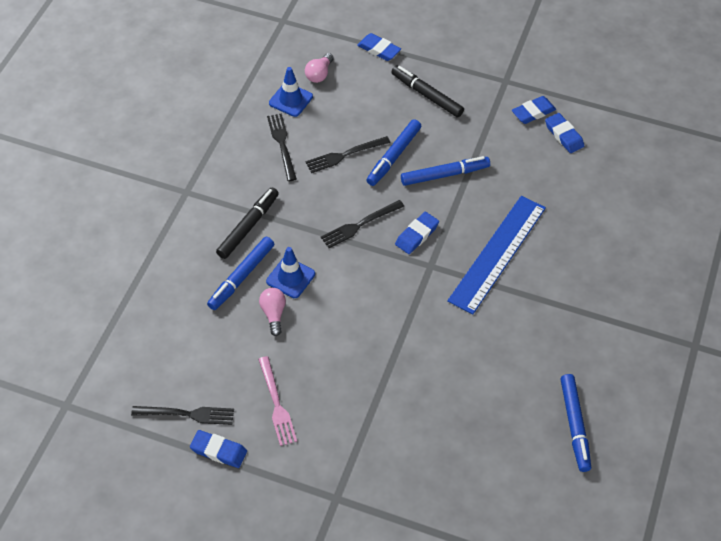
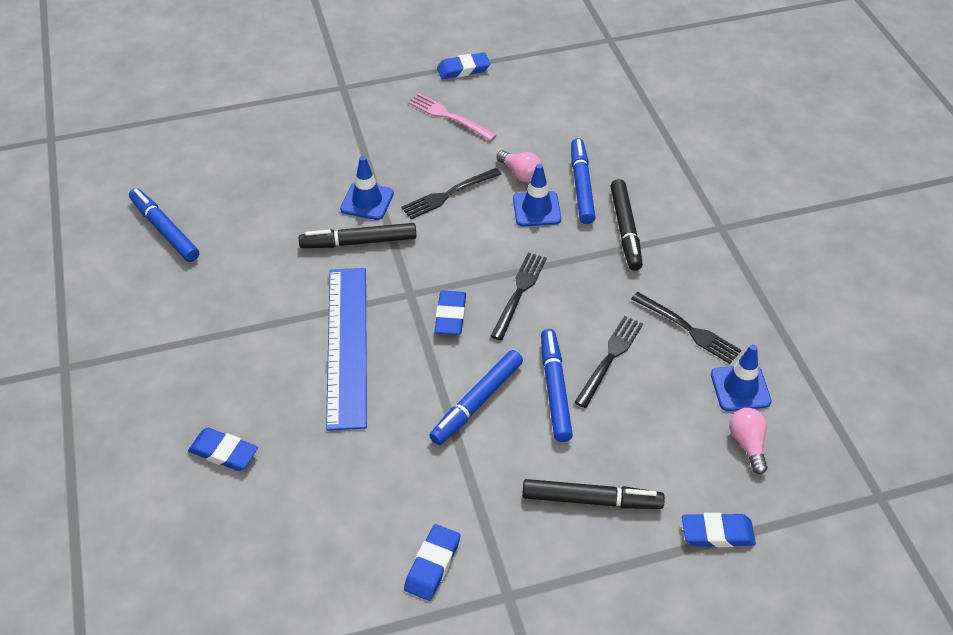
camera: 145 degrees right, 5 degrees down
(187, 414) = (512, 77): black fork -> black fork (448, 194)
(404, 359) = (367, 201): none -> blue traffic cone
(436, 326) = (359, 242): none -> black marker
(564, 135) = (366, 553): blue eraser -> blue eraser (224, 452)

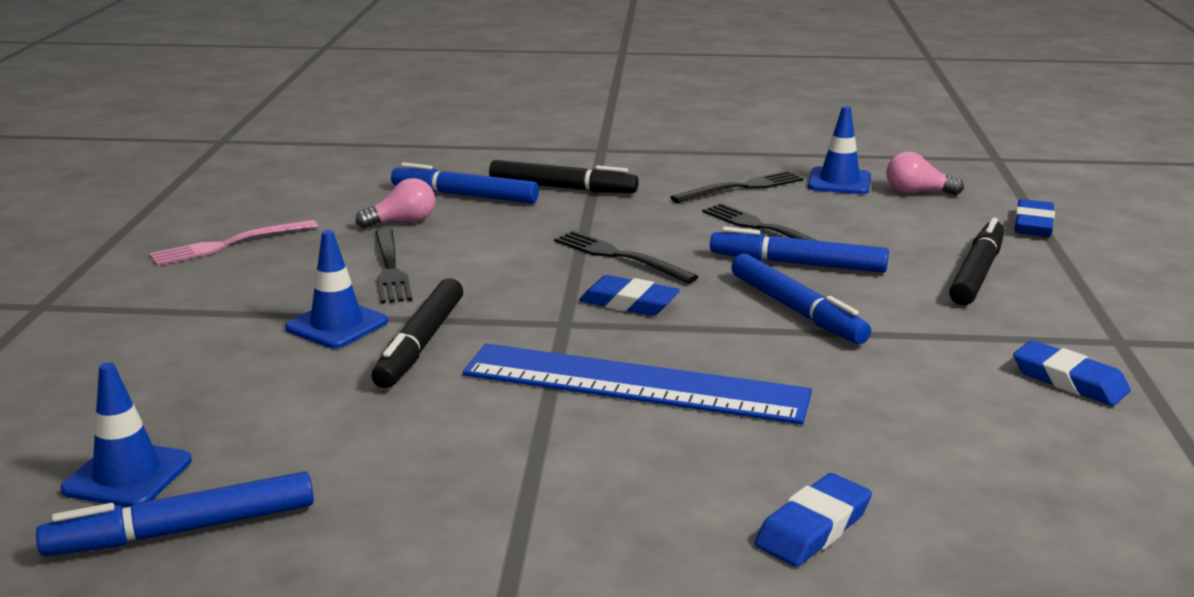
camera: 70 degrees left, 25 degrees down
(463, 69) = (143, 221): blue eraser -> none
(536, 209) = (478, 224): blue traffic cone -> blue traffic cone (127, 475)

